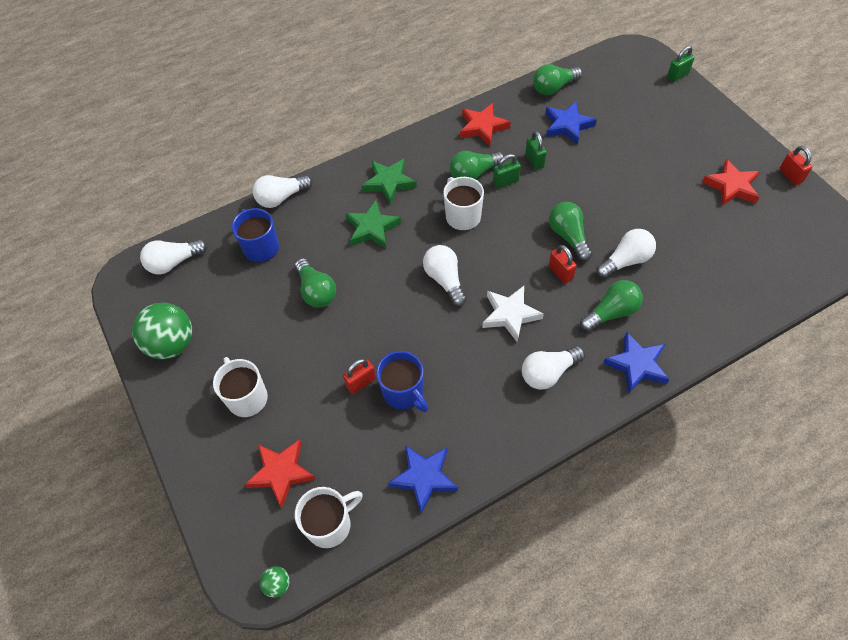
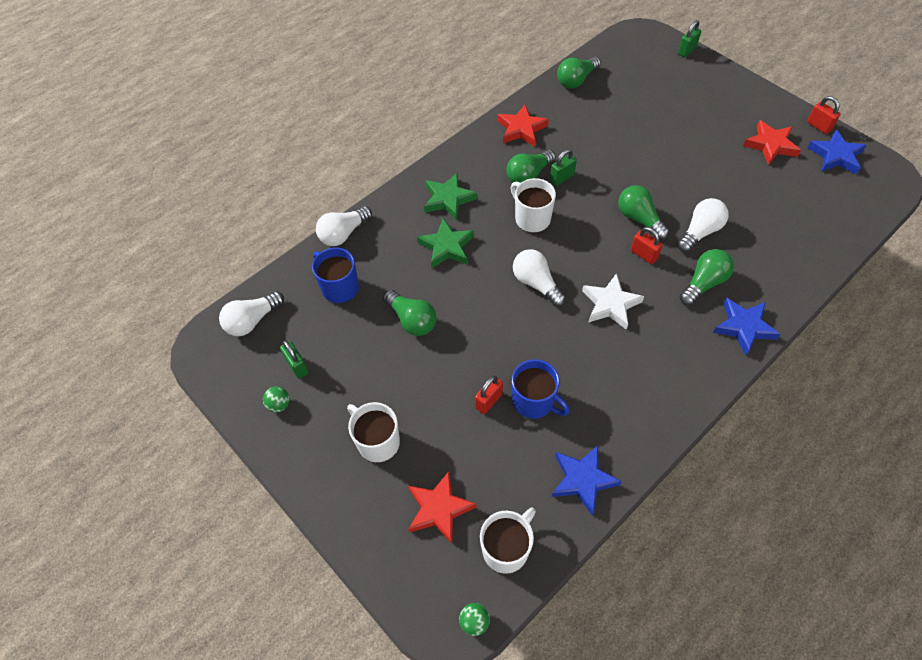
camera: 15 degrees left, 0 degrees up
(172, 344) = (279, 405): green ball -> green ball, size x0.44
(534, 161) = (582, 153): green padlock -> green padlock (297, 366)
(548, 373) = (666, 352): white light bulb -> none
(567, 125) = (601, 114): blue star -> blue star (835, 156)

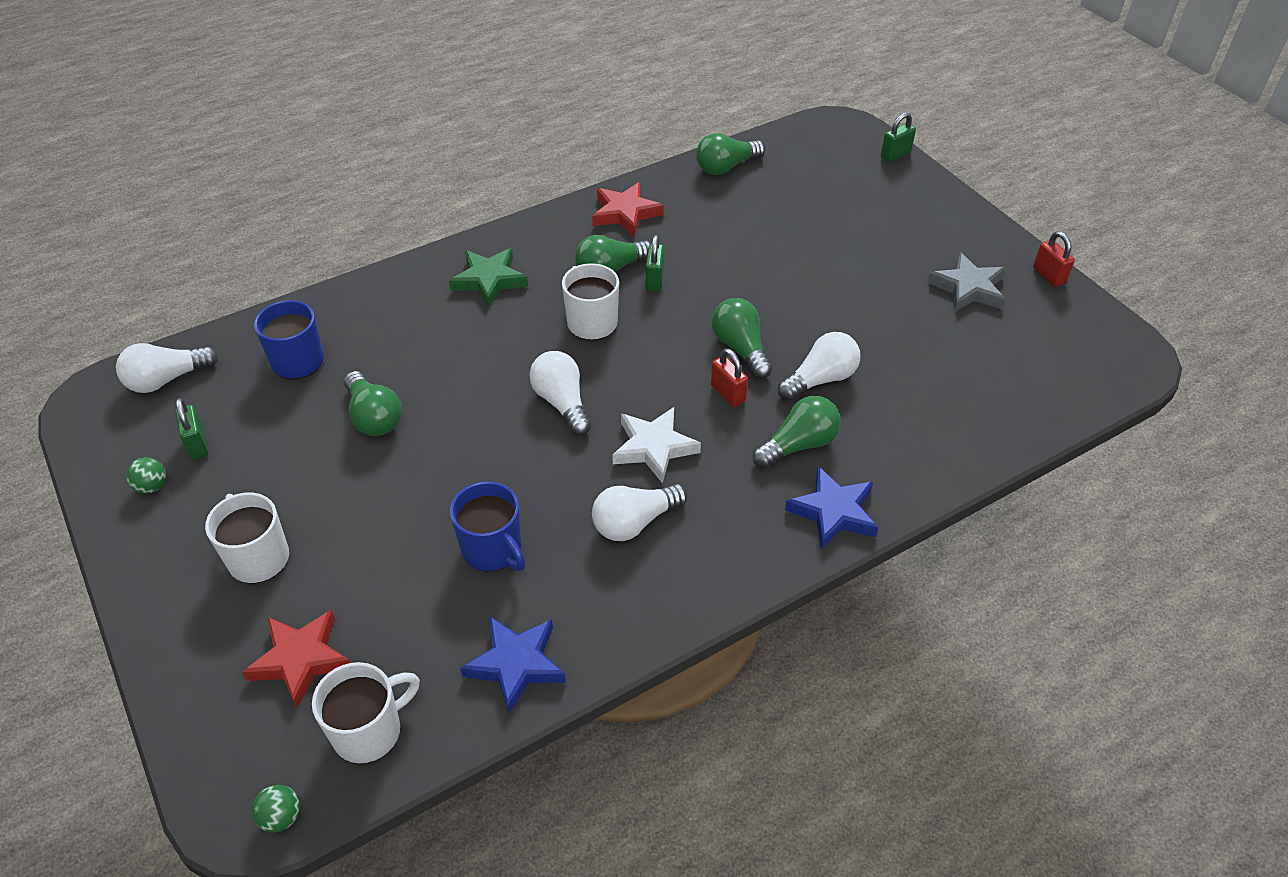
camera: 10 degrees right, 10 degrees down
(343, 234) = (333, 298): white light bulb -> white light bulb (635, 522)
(446, 247) = (461, 337): green star -> none
(488, 401) = (430, 536): red padlock -> none
(562, 178) = (654, 280): green padlock -> green padlock turned 60 degrees counterclockwise
(770, 145) = (968, 288): red star -> grey star
(835, 156) = (1059, 317): blue star -> none

